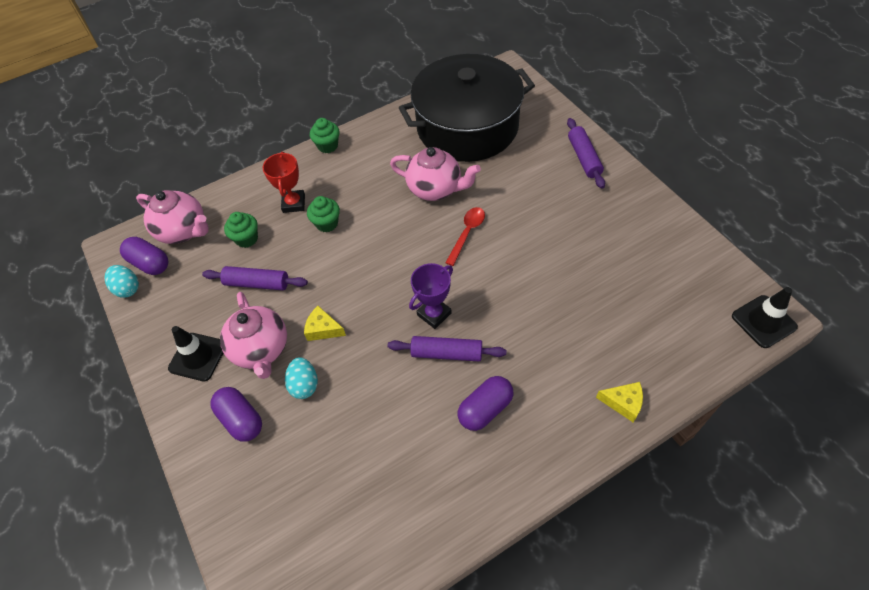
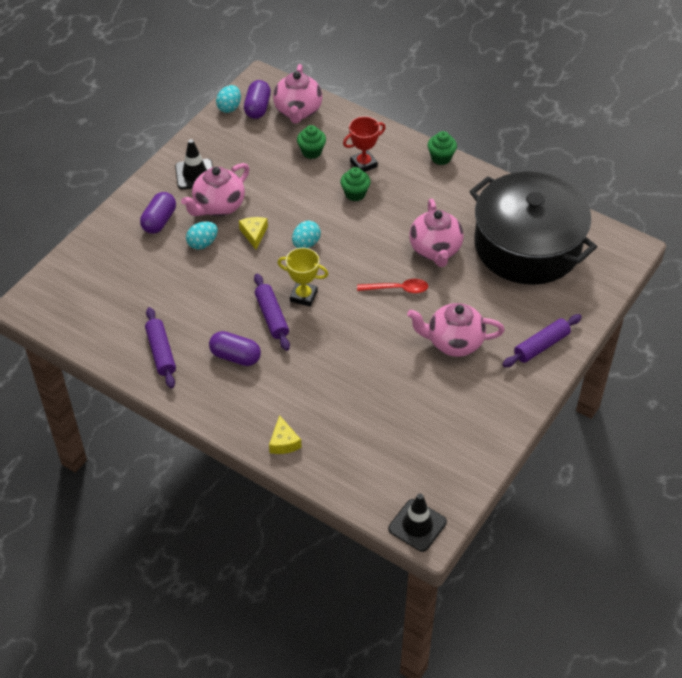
camera: 60 degrees right, 5 degrees down
(257, 283) = (274, 177): purple rolling pin -> purple rolling pin (161, 352)
(365, 287) = (306, 243): none -> turquoise egg
(434, 314) = (303, 296): purple trophy -> yellow trophy
(553, 215) = (454, 342): none -> pink teapot

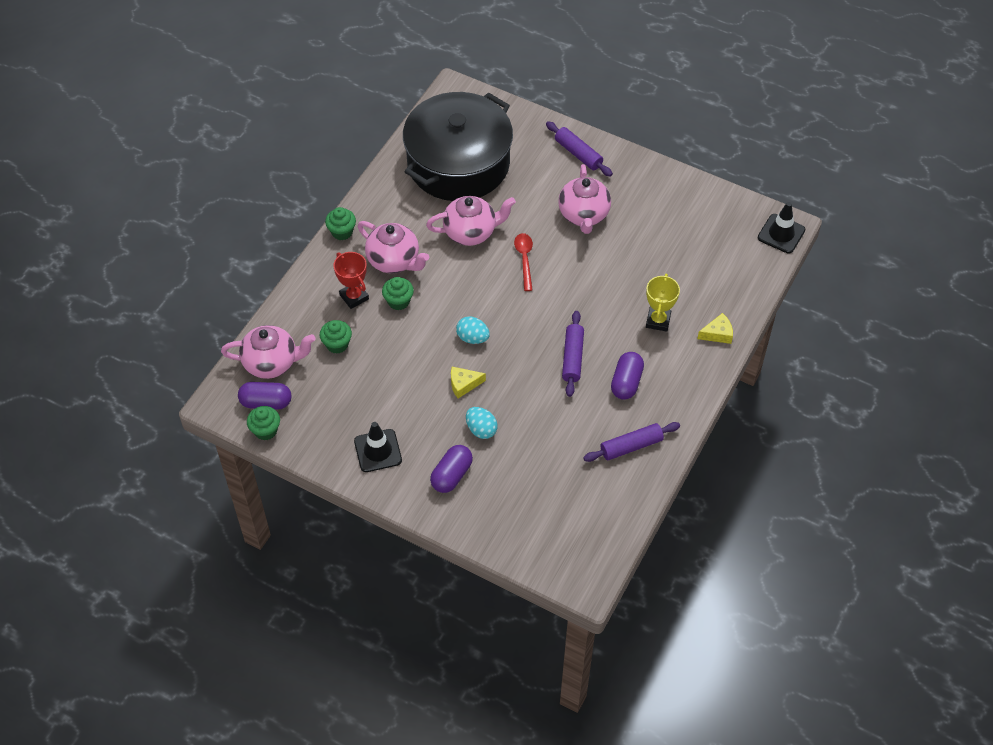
camera: 95 degrees left, 5 degrees up
(159, 221) = (452, 475): purple capsule -> purple capsule turned 75 degrees counterclockwise
(218, 206) = (425, 422): pink teapot -> pink teapot (394, 261)
(229, 107) = (265, 430): turquoise egg -> green cupcake
(272, 317) = (572, 358): purple rolling pin -> purple rolling pin turned 60 degrees counterclockwise
(303, 296) = (542, 334): yellow trophy -> yellow trophy (658, 321)

